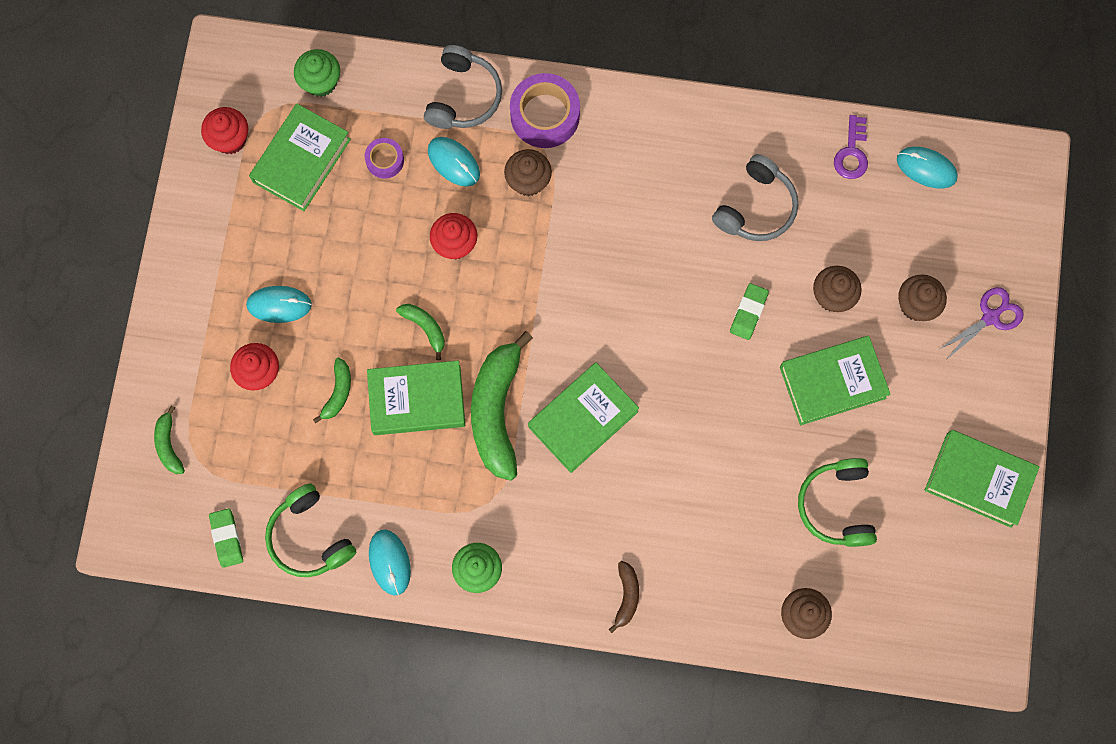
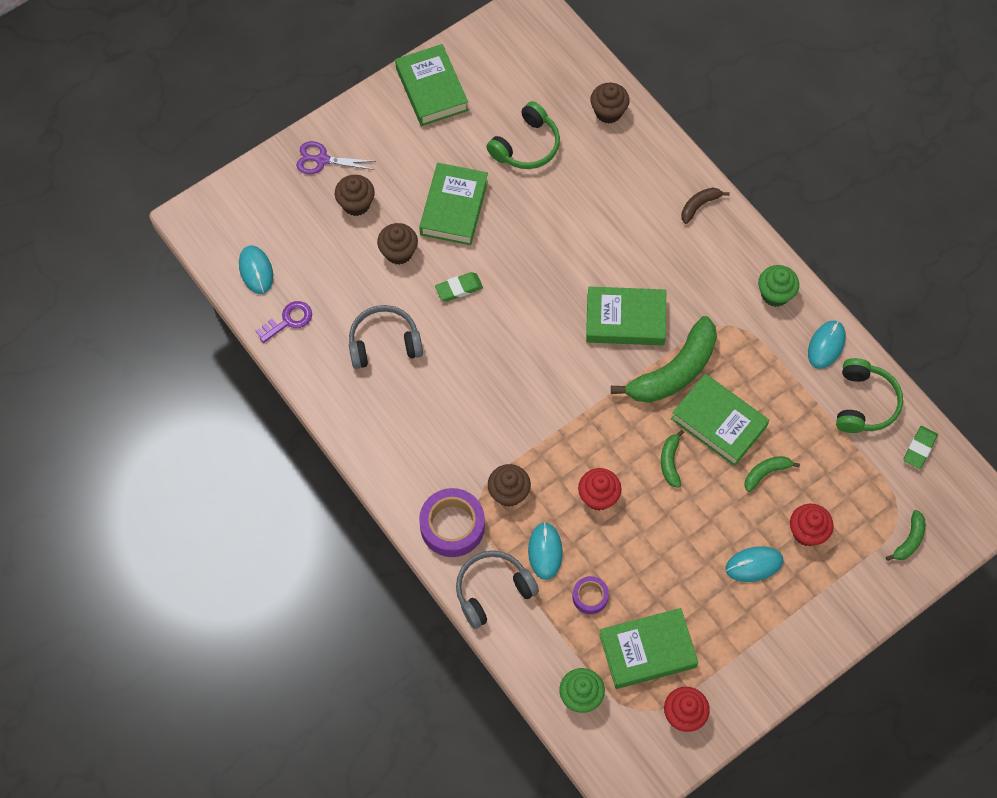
camera: 135 degrees left, 10 degrees down
(279, 305) = (754, 565): turquoise mouse -> turquoise mouse turned 60 degrees counterclockwise
(832, 382) = (454, 208): green book -> green book turned 75 degrees clockwise

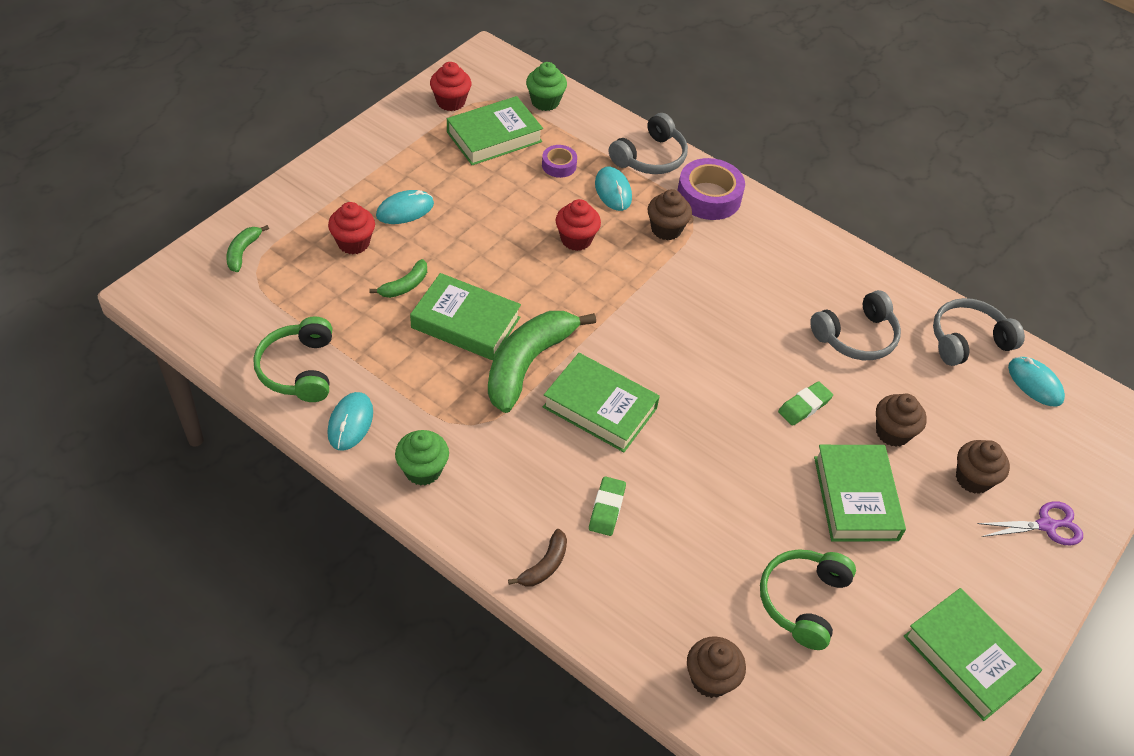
camera: 160 degrees right, 15 degrees down
(288, 320) = (968, 340): purple key -> grey headphones
(625, 319) = (600, 408): green book -> green book turned 45 degrees clockwise
(670, 462) = (510, 279): green banana -> none
(919, 448) = (231, 335): green eraser -> green eraser (606, 508)

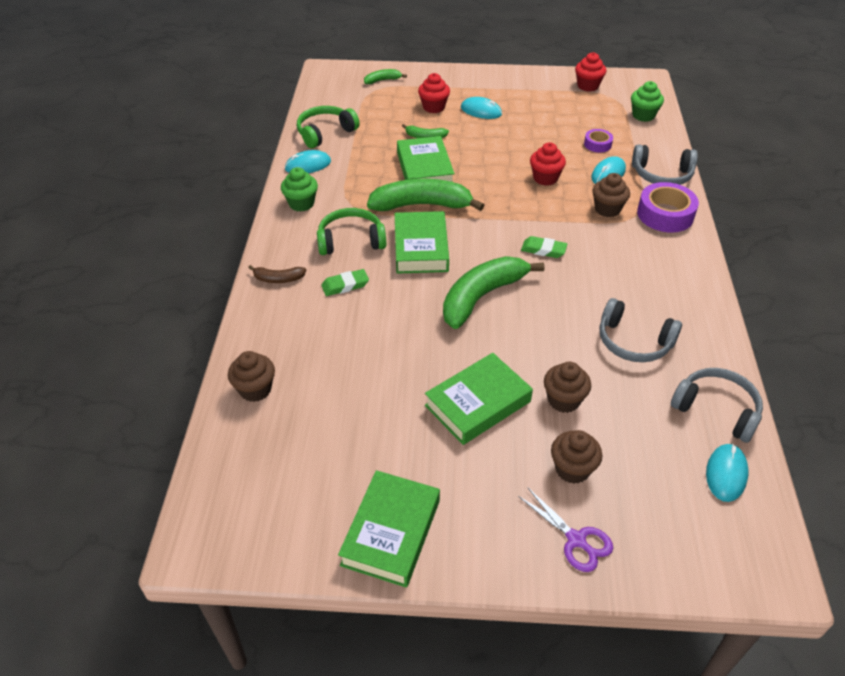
camera: 60 degrees right, 5 degrees down
(494, 137) = (584, 112): green book -> none
(715, 405) = (482, 296): none -> green banana
(803, 601) = (358, 411): green headphones -> green headphones (351, 241)
(804, 406) = (532, 341): green eraser -> green eraser (543, 250)

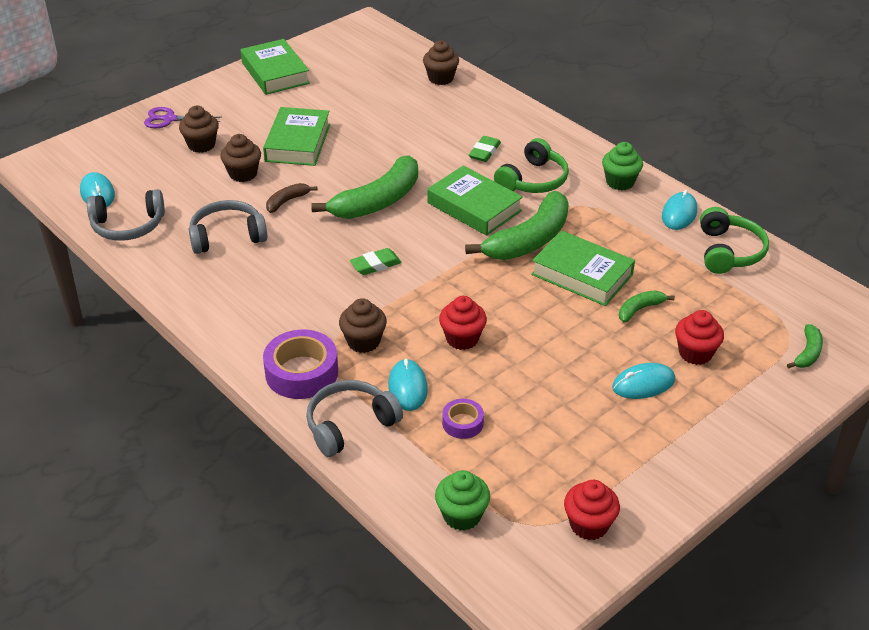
camera: 135 degrees right, 5 degrees down
(278, 279) = (535, 129): brown banana -> brown banana (287, 201)
(482, 296) = (377, 201): green banana -> green banana turned 45 degrees clockwise

